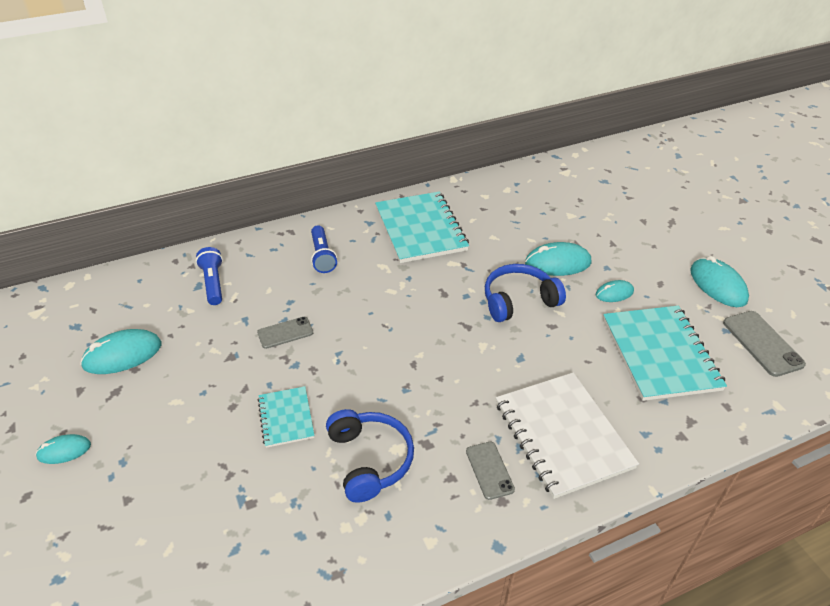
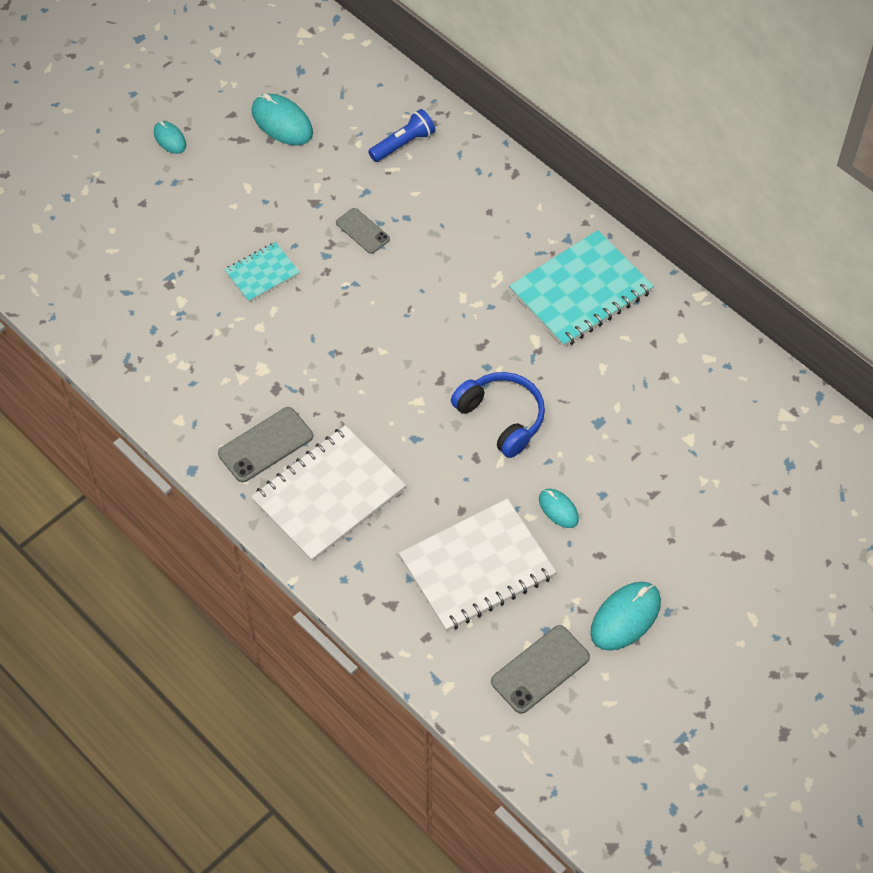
camera: 70 degrees right, 15 degrees up
(322, 256) = (488, 217): blue flashlight -> none
(370, 460) = (242, 351): blue headphones -> none
(489, 470) = (265, 445): grey phone -> grey phone, size x1.53
(558, 263) = (586, 443): turquoise mouse -> none
(660, 354) = (477, 567): turquoise notebook -> white notebook

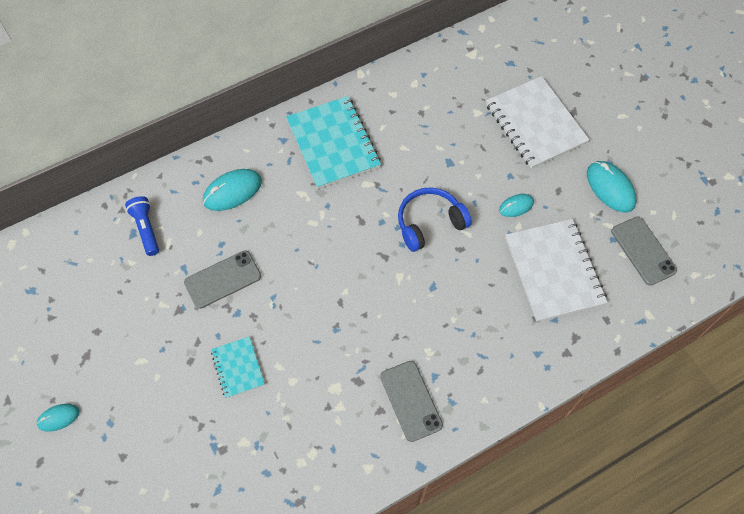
camera: 75 degrees left, 5 degrees up
(282, 122) = (82, 317): turquoise mouse -> turquoise mouse (232, 191)
(329, 495) = (470, 361): white notebook -> white notebook (535, 124)
(362, 231) = (222, 279): grey phone -> grey phone, size x1.53

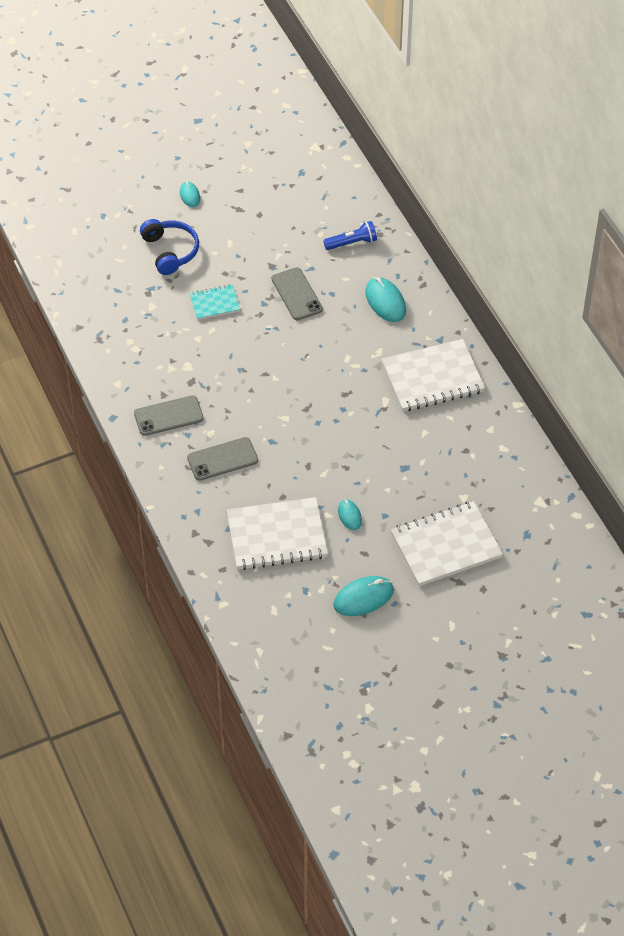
camera: 95 degrees right, 10 degrees down
(333, 144) = (432, 377): turquoise notebook -> white notebook
(429, 223) = (338, 445): blue headphones -> blue headphones (170, 251)
(643, 250) = (290, 612): grey phone -> grey phone (222, 459)

